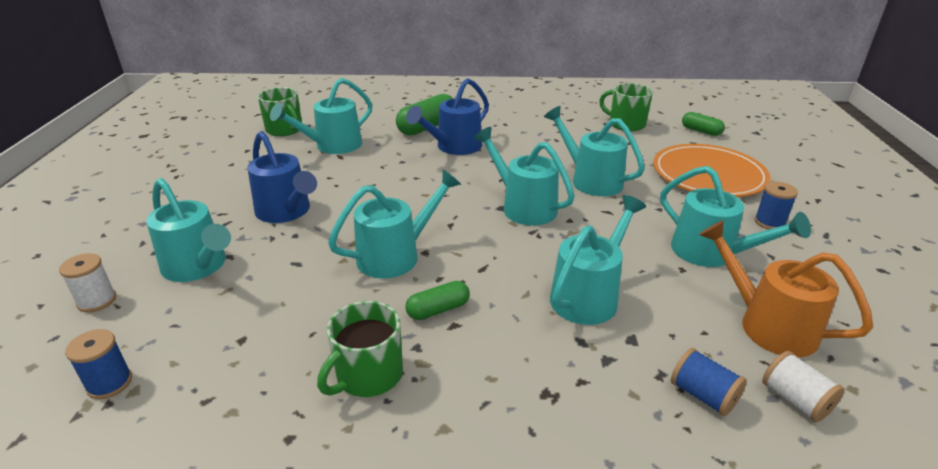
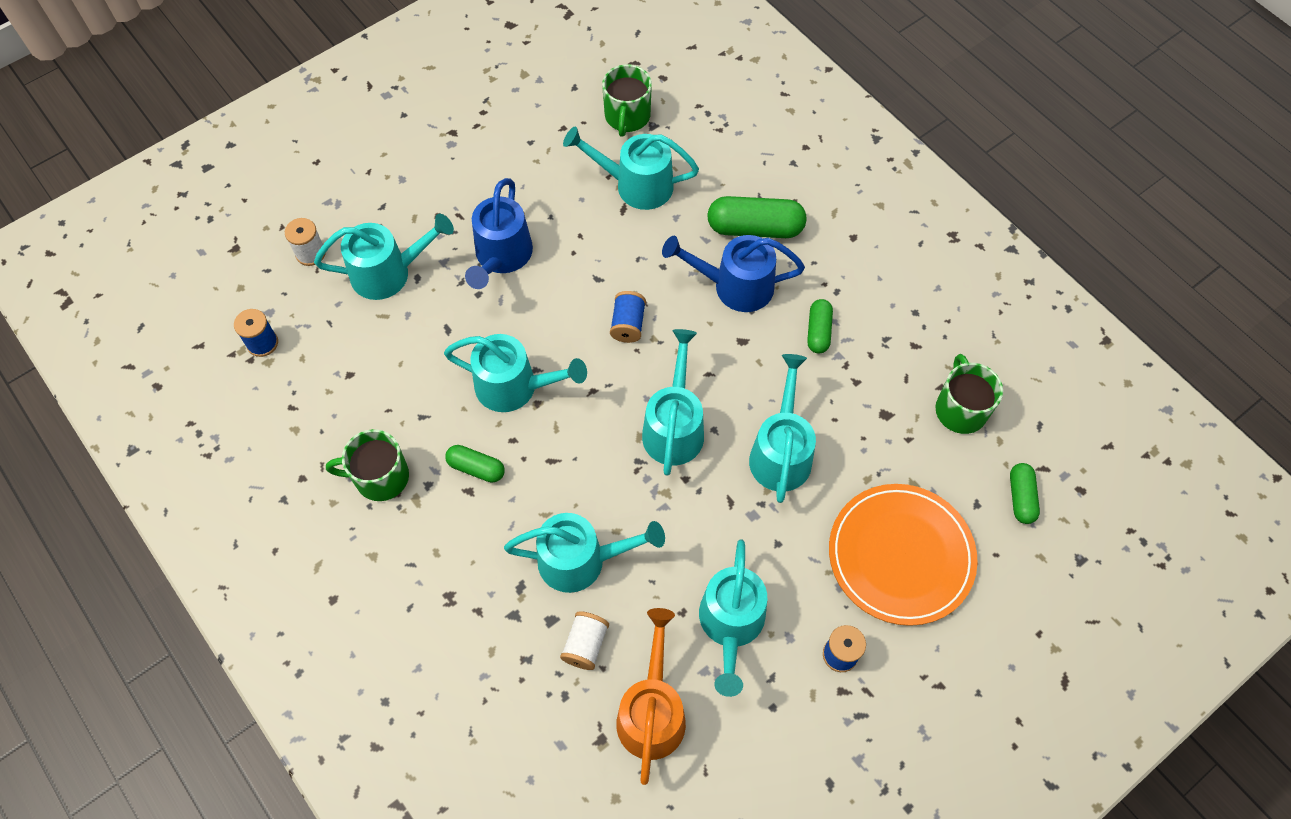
camera: 50 degrees right, 30 degrees up
(199, 267) = (389, 272): turquoise watering can -> turquoise watering can turned 105 degrees counterclockwise
(523, 138) = (818, 331): none -> green capsule
(703, 395) = (526, 697): blue spool -> blue spool (628, 324)
(795, 400) = (569, 761): white spool -> white spool (585, 645)

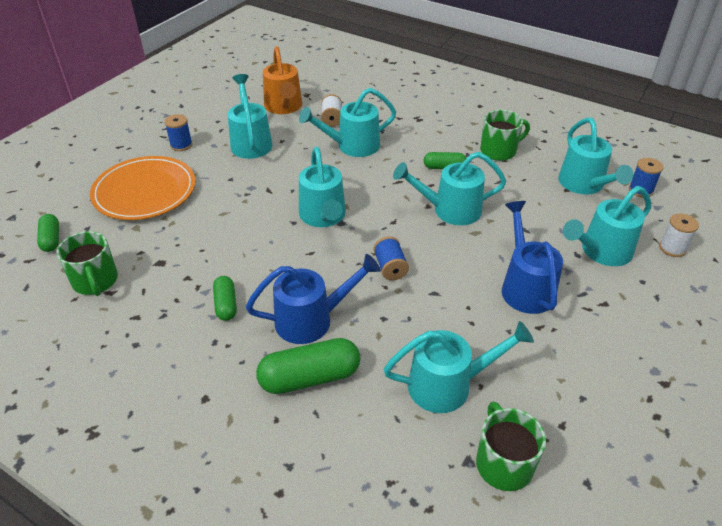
camera: 160 degrees right, 20 degrees down
(781, 451) = (239, 222): turquoise watering can -> turquoise watering can (584, 185)

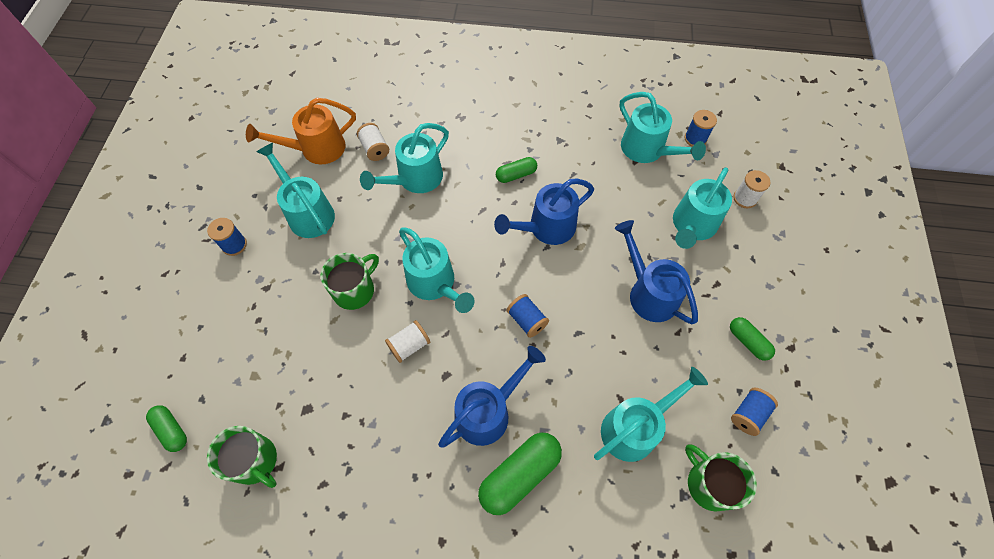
camera: 25 degrees left, 20 degrees up
(144, 191) = (233, 324): orange plate -> none
(226, 304) = (401, 430): green capsule -> green capsule (748, 342)
(273, 250) = (409, 346): none -> white spool
(284, 107) = (316, 149): orange watering can -> orange watering can turned 105 degrees clockwise
(449, 210) = (546, 228): turquoise watering can -> blue watering can
(499, 151) = (556, 134): green mug -> green mug (355, 290)
(582, 421) = (748, 414): none -> blue spool

